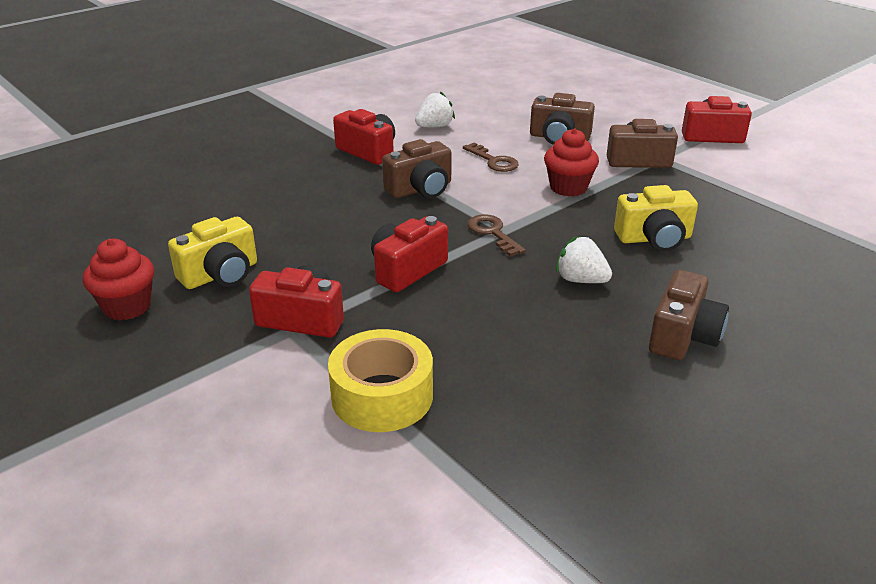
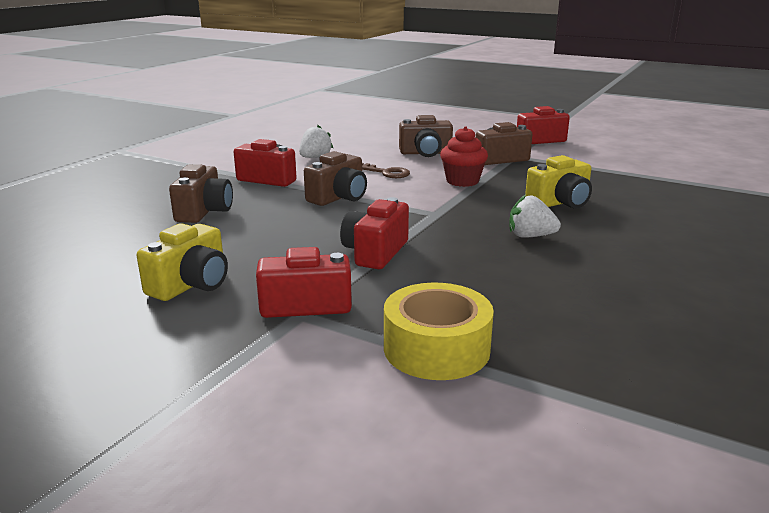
camera: 20 degrees left, 10 degrees down
(127, 306) = (103, 327): red cupcake -> none
(493, 233) = (428, 217): brown key -> none
(683, 336) = (645, 258): brown camera -> brown camera (204, 211)

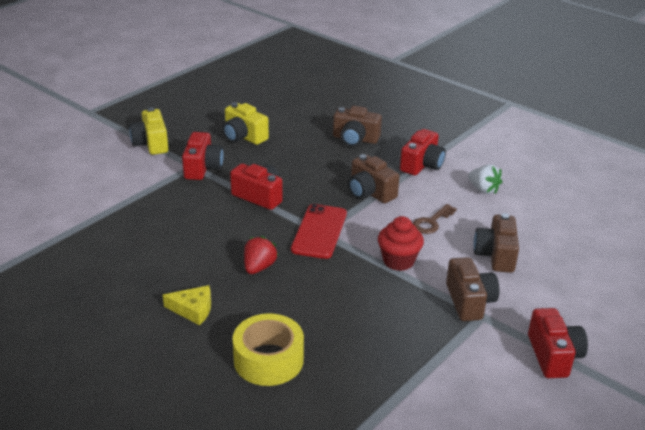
camera: 100 degrees right, 10 degrees up
(435, 214) = (319, 231): none -> red phone
(436, 348) = (135, 200): yellow tape -> yellow tape (268, 360)
(530, 236) = (259, 267): white strawberry -> red strawberry
(560, 203) = (326, 305): yellow camera -> yellow camera (151, 144)
(643, 260) = (193, 309): none -> yellow cheese

